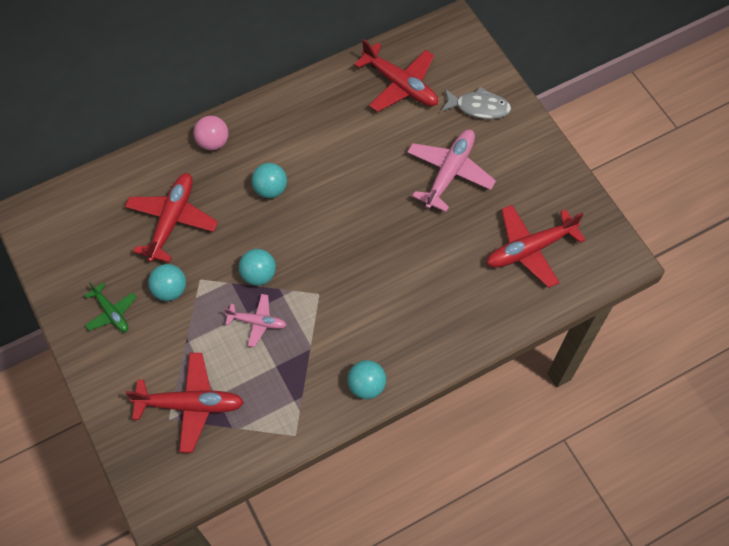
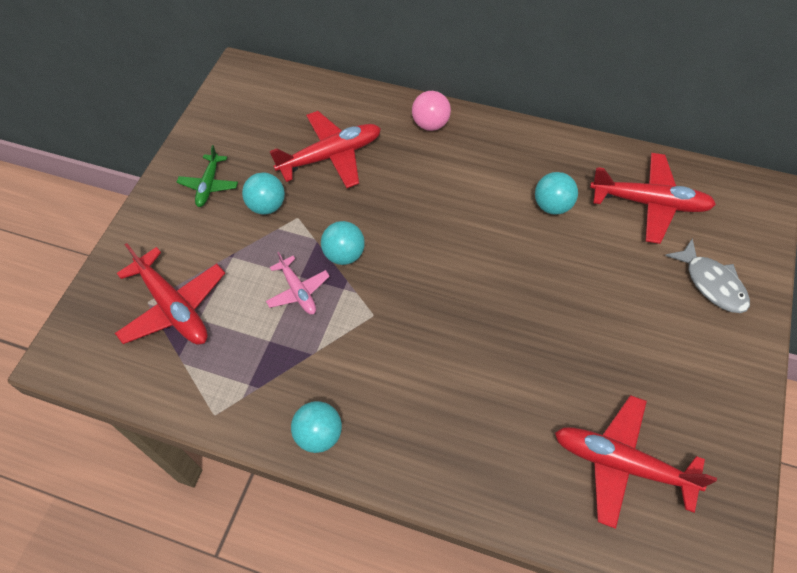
camera: 50 degrees right, 5 degrees down
(270, 189) = (434, 196): turquoise ball -> turquoise ball (552, 206)
(400, 85) = (650, 203): red plane -> red plane turned 75 degrees counterclockwise
(449, 172) = (614, 317): pink plane -> none

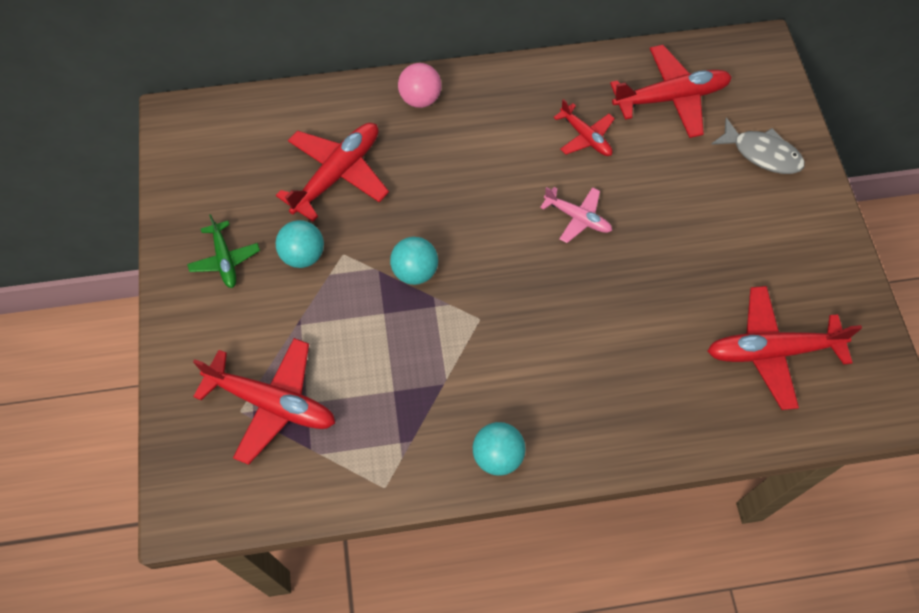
camera: 30 degrees left, 5 degrees up
(298, 291) = (391, 328): pink plane -> pink plane (577, 218)
(552, 206) = (585, 137): turquoise ball -> red plane

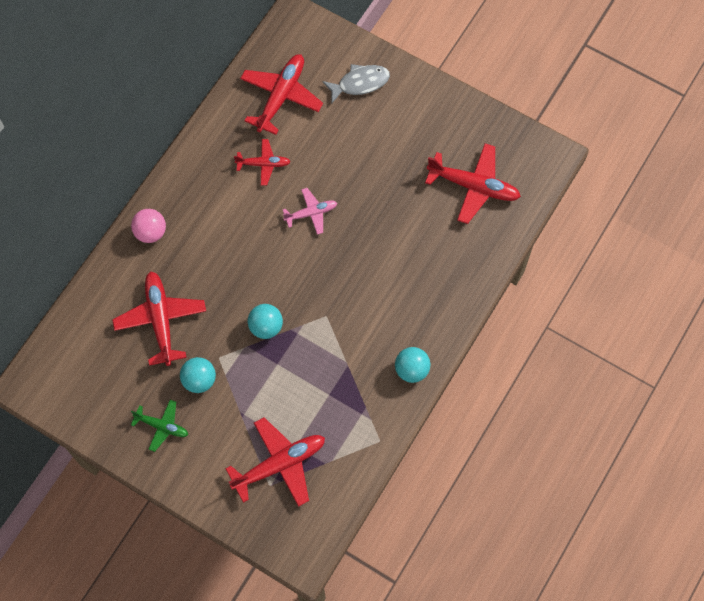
camera: 50 degrees left, 5 degrees up
(771, 351) = (473, 186): red plane -> red plane turned 105 degrees counterclockwise

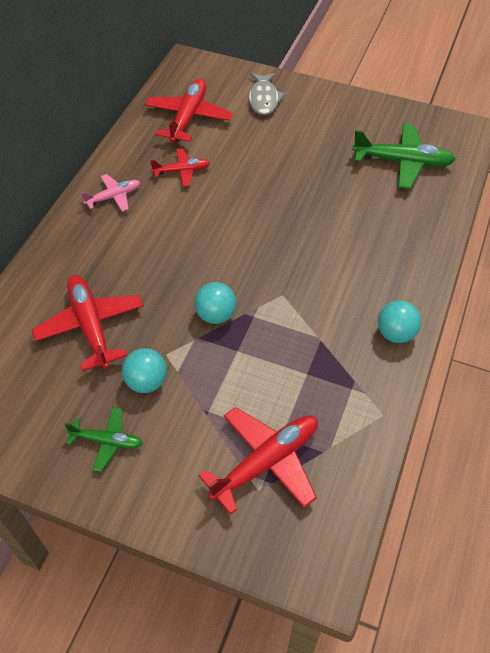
camera: 10 degrees left, 15 degrees down
(150, 232) = (68, 244): pink ball -> none
(311, 213) = (242, 205): pink plane -> pink plane (114, 197)
(360, 83) = (264, 99): grey fish -> grey fish turned 120 degrees clockwise
(473, 186) = (402, 162): red plane -> green plane

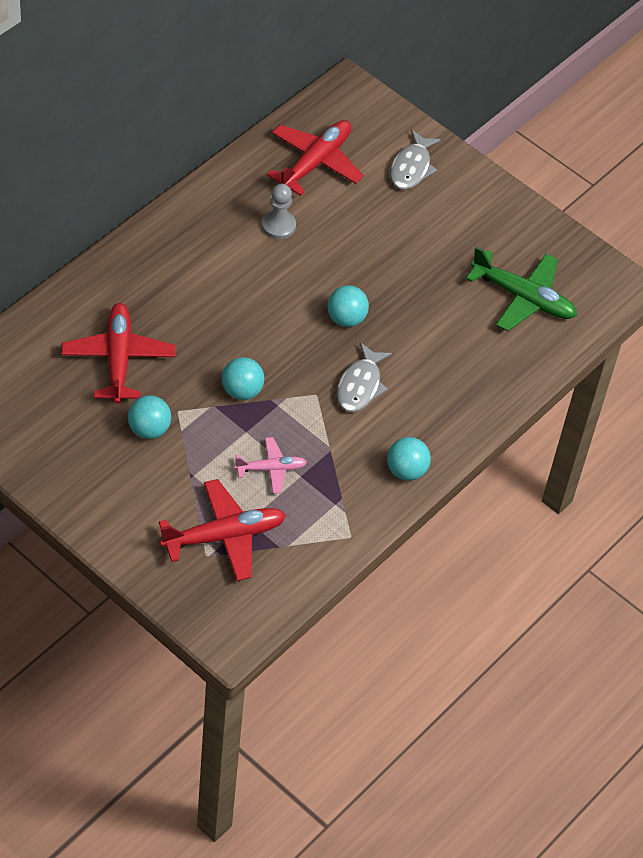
camera: 15 degrees right, 0 degrees up
(107, 441) = (92, 468): green plane -> none
(114, 197) = (194, 231): pink plane -> pink plane (271, 469)
(182, 171) = (278, 226): red plane -> grey pawn
(274, 224) = (346, 318): none -> turquoise ball
(315, 274) = (360, 385): none -> grey fish

